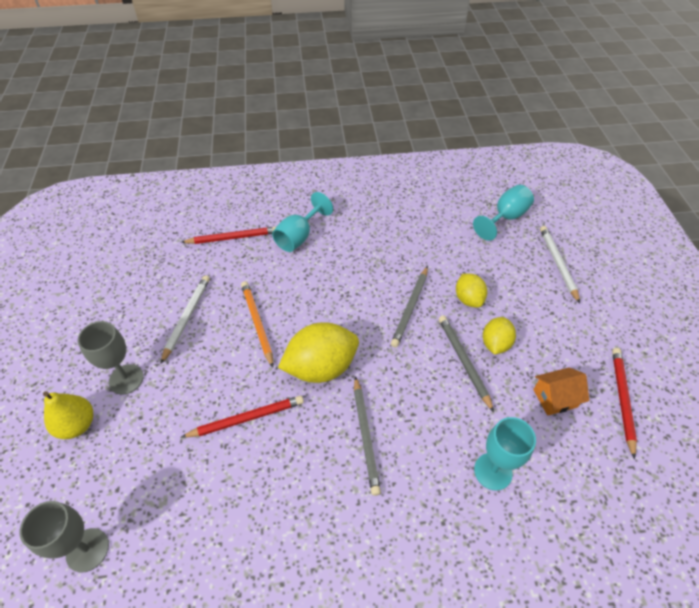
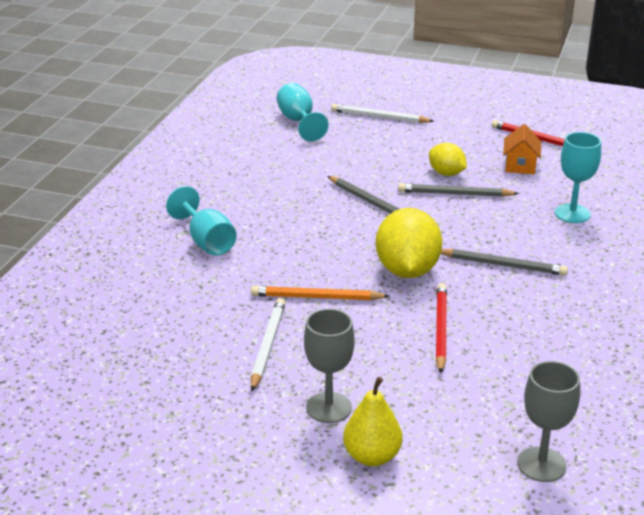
camera: 65 degrees left, 20 degrees down
(187, 318) = (267, 346): white pencil -> white pencil turned 60 degrees clockwise
(232, 238) = (161, 287): red pencil -> none
(468, 299) = (385, 170): yellow lemon -> none

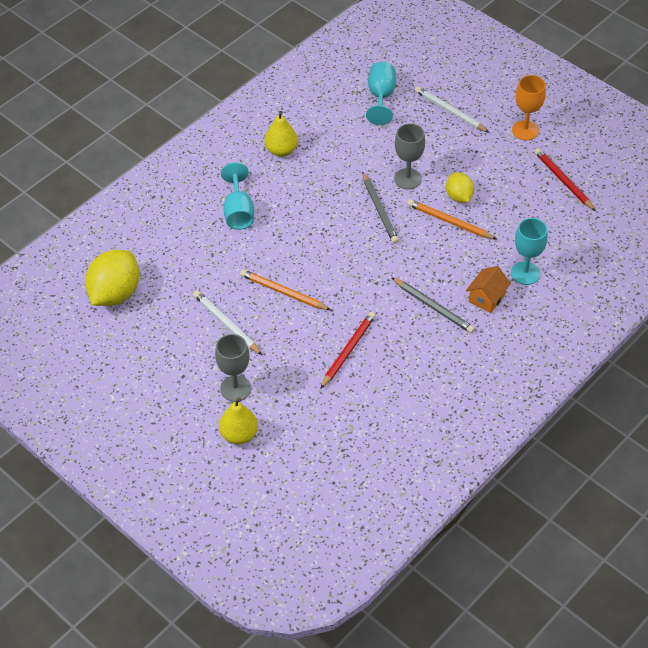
camera: 25 degrees right, 20 degrees up
(220, 182) = (281, 150): none -> yellow pear
(267, 346) = (226, 324): white pencil -> white pencil turned 75 degrees counterclockwise
(407, 270) = (361, 288): yellow lemon -> yellow lemon (115, 293)
(455, 194) = (449, 222): grey pencil -> orange pencil
(466, 114) = (525, 130): none -> orange goblet
(520, 166) = (524, 207): orange house -> orange house (486, 298)
(541, 464) = (337, 479): grey goblet -> grey goblet (407, 179)

